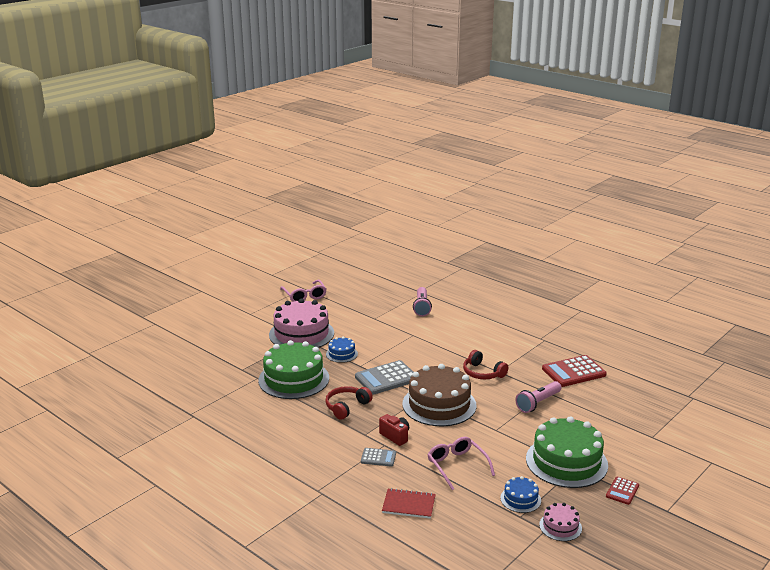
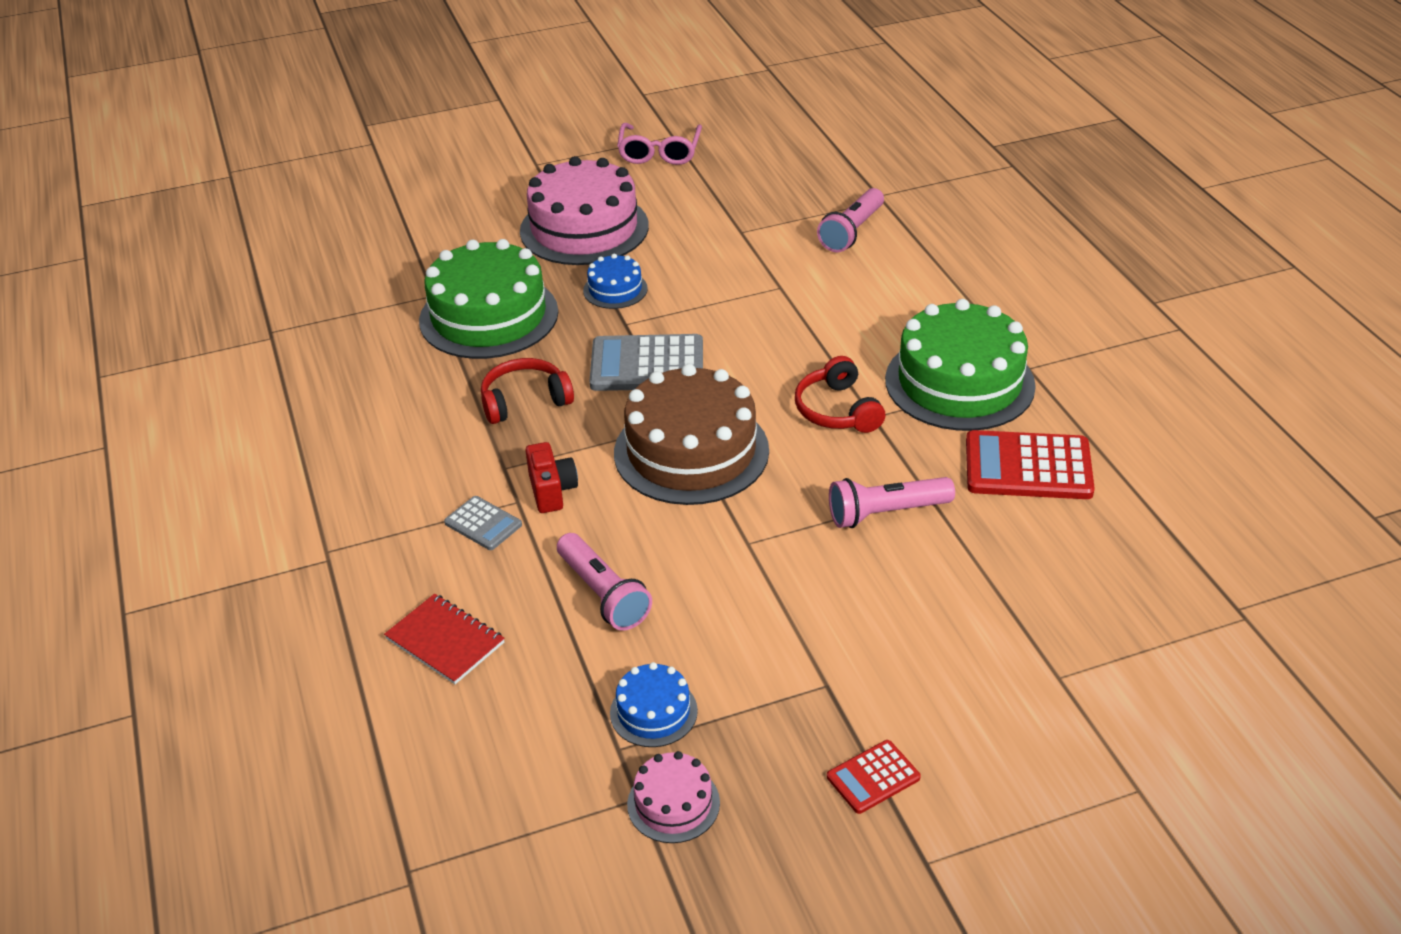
camera: 30 degrees right, 15 degrees up
(457, 466) = (603, 594): pink glasses -> pink flashlight
(566, 462) = (820, 665): green cake -> green cake (959, 382)

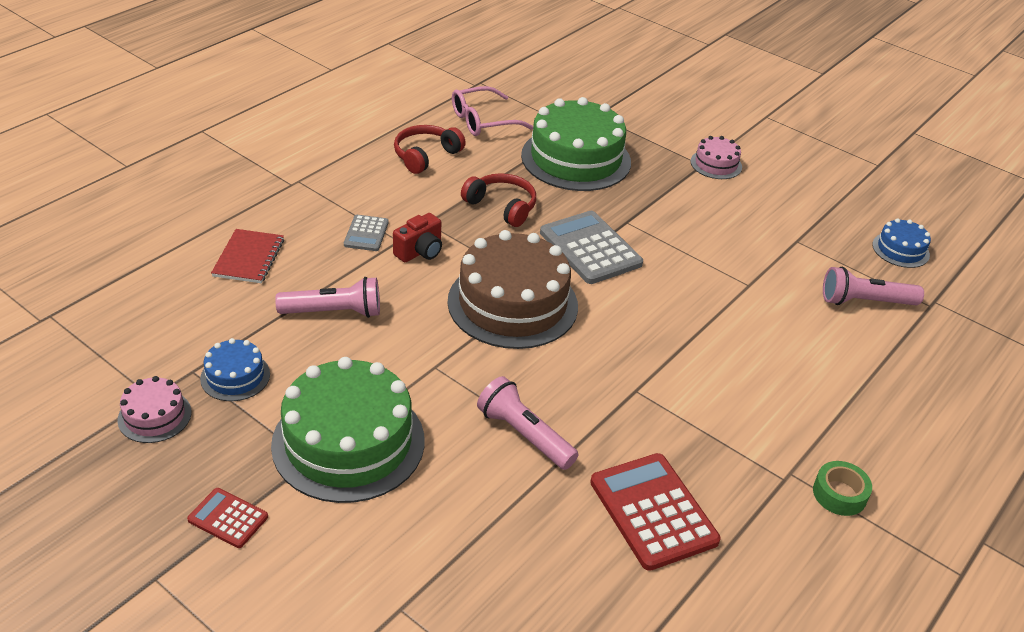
camera: 55 degrees right, 0 degrees up
(584, 228) = (716, 164): pink cake -> pink cake, size x0.47
(603, 594) = (334, 312): pink flashlight -> pink flashlight turned 120 degrees counterclockwise
(615, 289) = (660, 203): blue cake -> blue cake (900, 250)
(659, 152) = (849, 166): pink glasses -> pink glasses (483, 121)
(837, 410) = (626, 367): red headphones -> red headphones (426, 156)
(959, 382) = (727, 431): green cake -> green cake (348, 442)
(1067, 351) = (839, 494): none -> green tape

